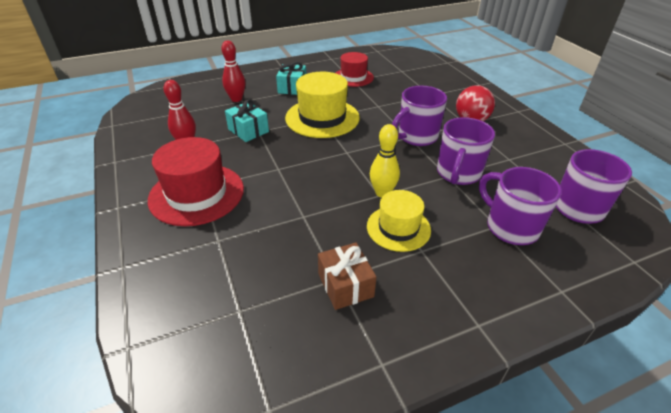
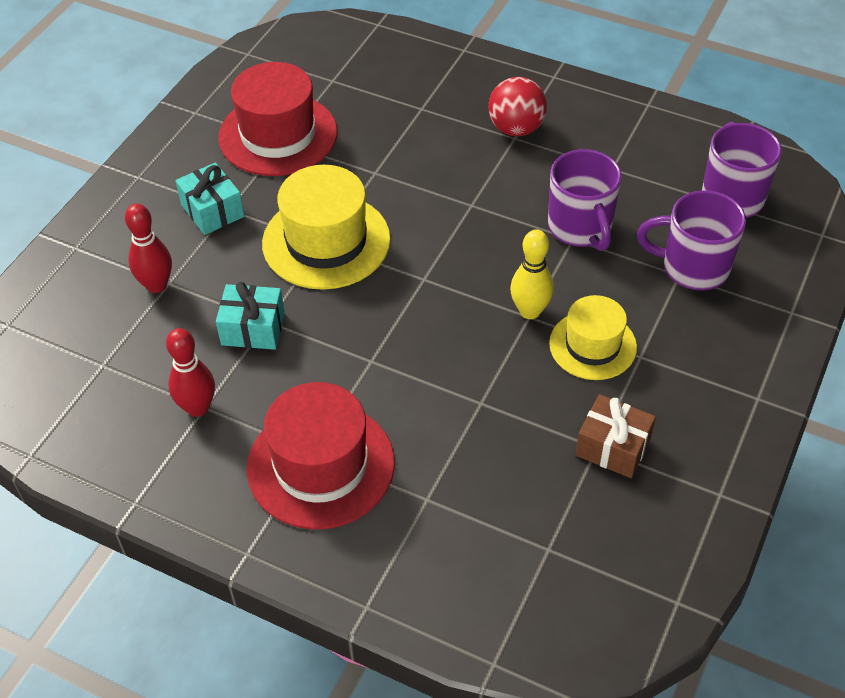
camera: 40 degrees left, 10 degrees up
(353, 77) = (278, 135): red hat -> red hat, size x1.58
(416, 137) = (480, 198): purple mug -> none

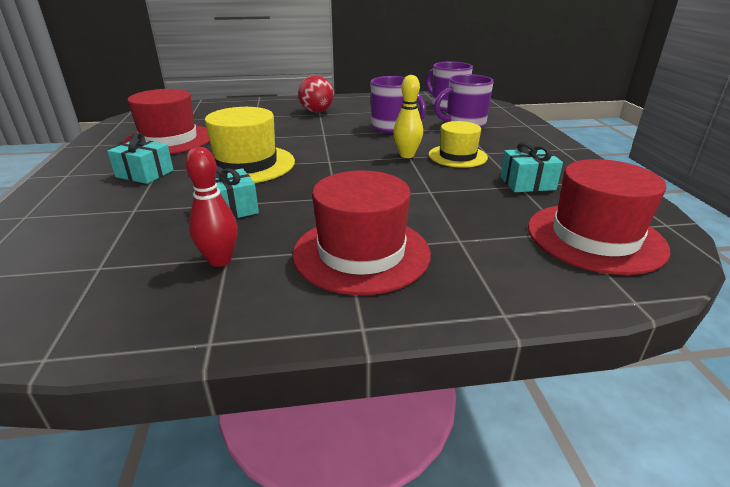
camera: 35 degrees left, 20 degrees down
(156, 285) = (122, 214): red bowling pin -> none
(568, 573) = (595, 237): none -> red hat
(613, 447) = (527, 183): brown gift -> turquoise gift

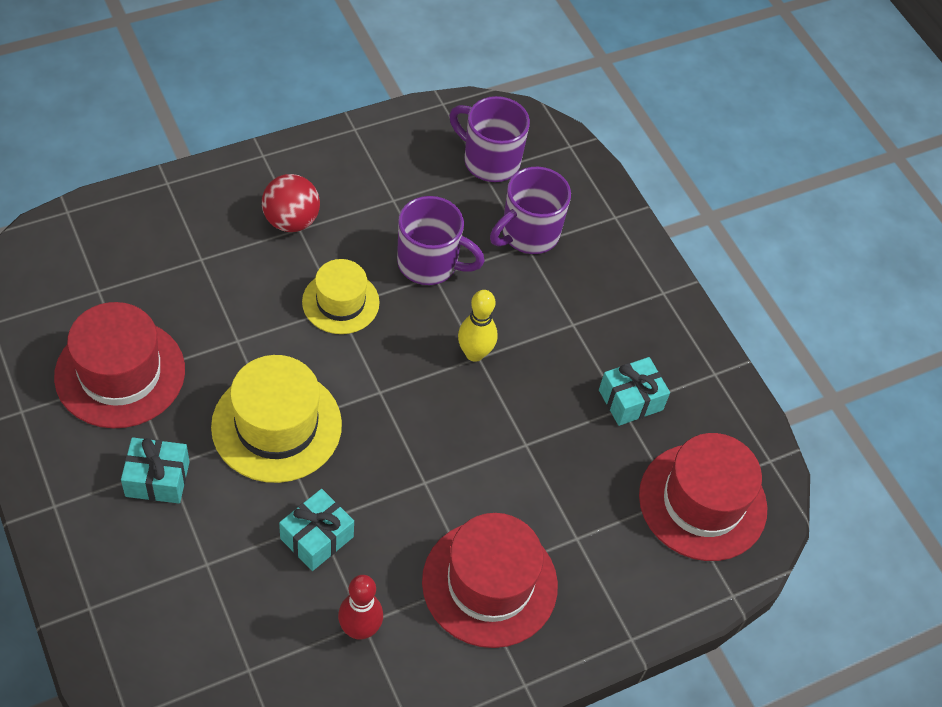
camera: 25 degrees left, 25 degrees up
(457, 156) = (539, 342): yellow hat -> yellow hat (340, 302)

